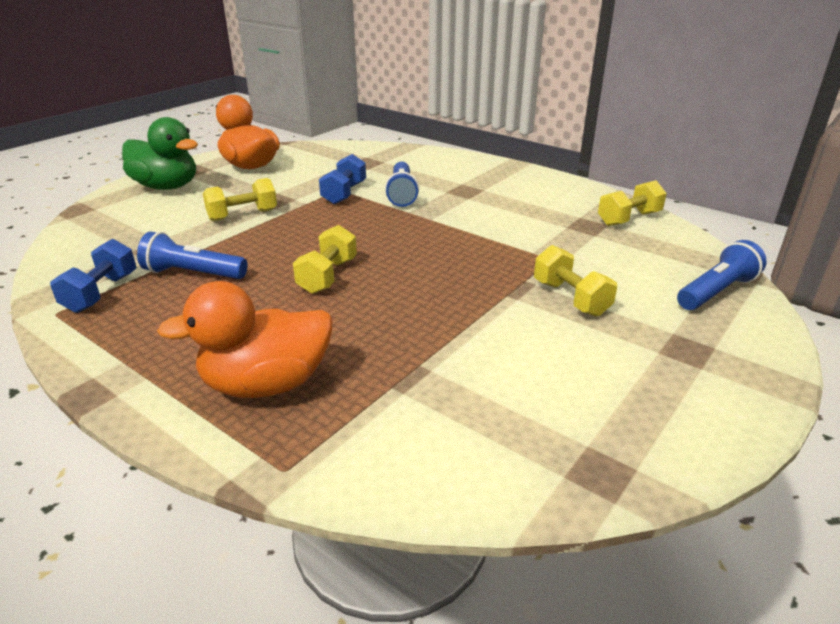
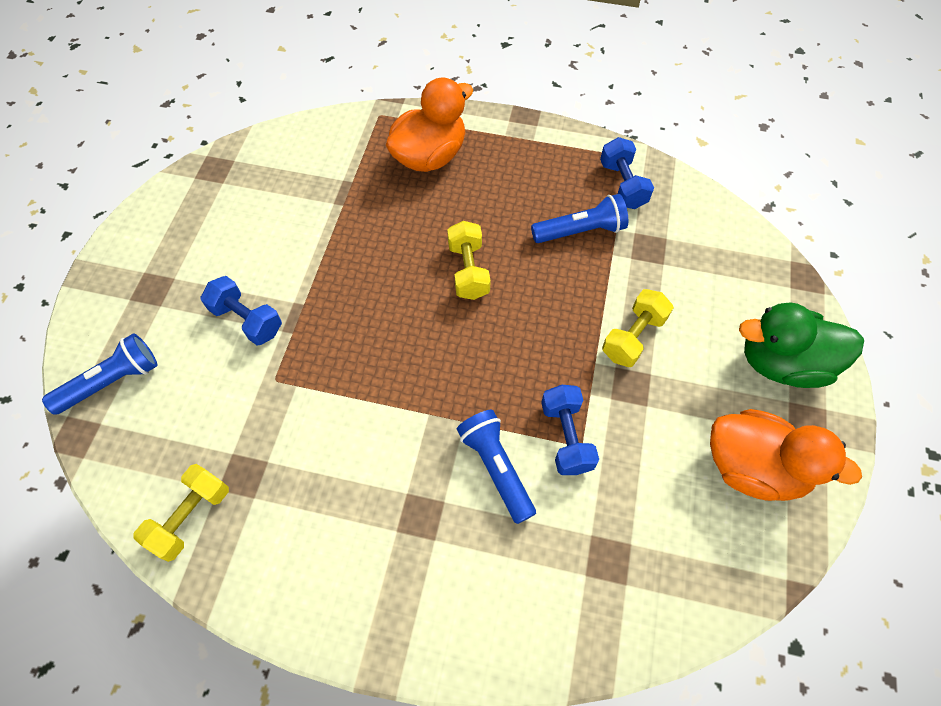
camera: 155 degrees right, 30 degrees up
(570, 298) = (247, 320): yellow dumbbell -> blue dumbbell
(716, 292) = (112, 382): blue flashlight -> blue flashlight turned 150 degrees counterclockwise

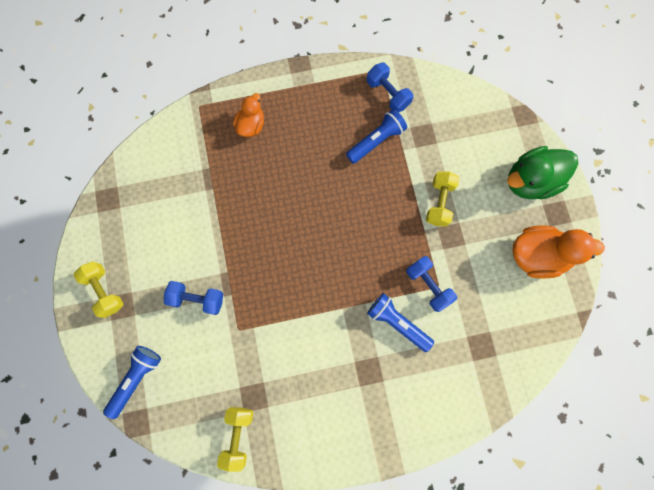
camera: 25 degrees left, 15 degrees up
(429, 156) = (251, 125): orange duck -> orange duck, size x0.59
(468, 271) = (319, 201): yellow dumbbell -> yellow dumbbell (105, 291)

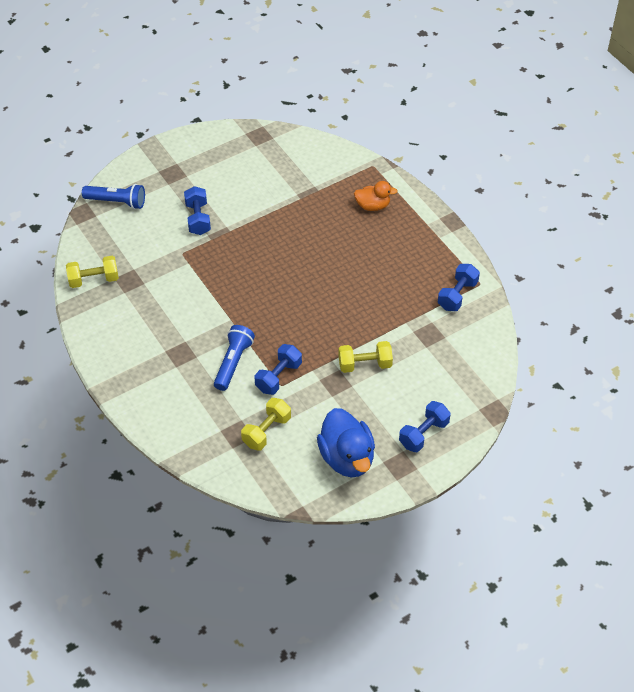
camera: 70 degrees right, 25 degrees down
(105, 291) = (181, 159): yellow dumbbell -> yellow dumbbell (266, 431)
(376, 141) = (403, 299): blue flashlight -> none
(530, 181) = (423, 434): green duck -> blue dumbbell
(537, 255) = (347, 458): orange duck -> blue duck

